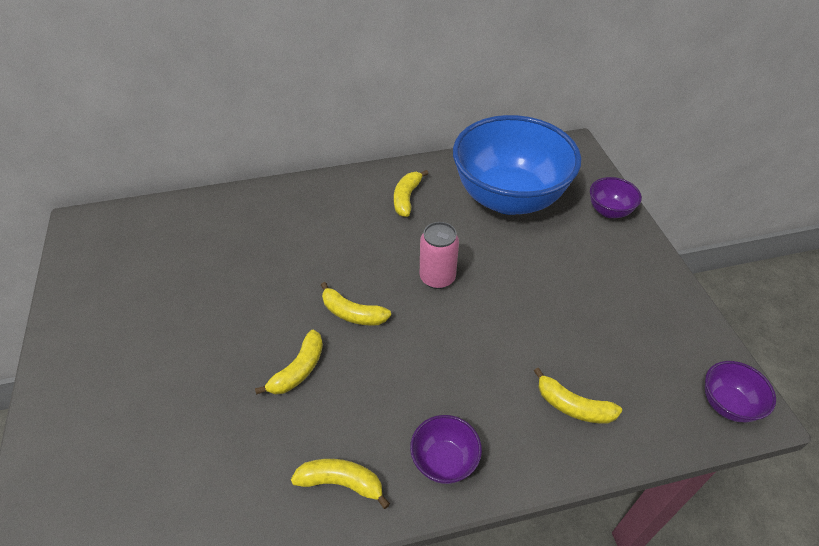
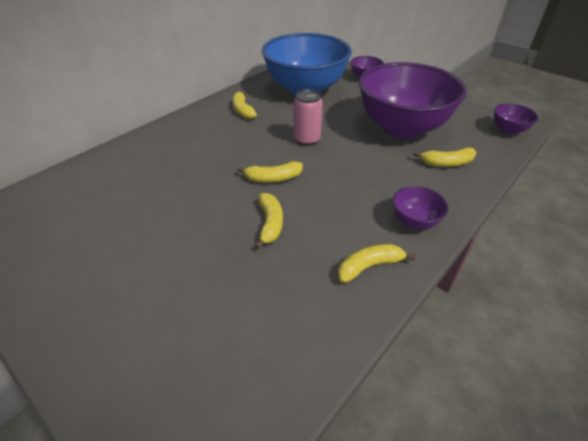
camera: 35 degrees left, 5 degrees down
(572, 320) = (401, 128): none -> purple bowl

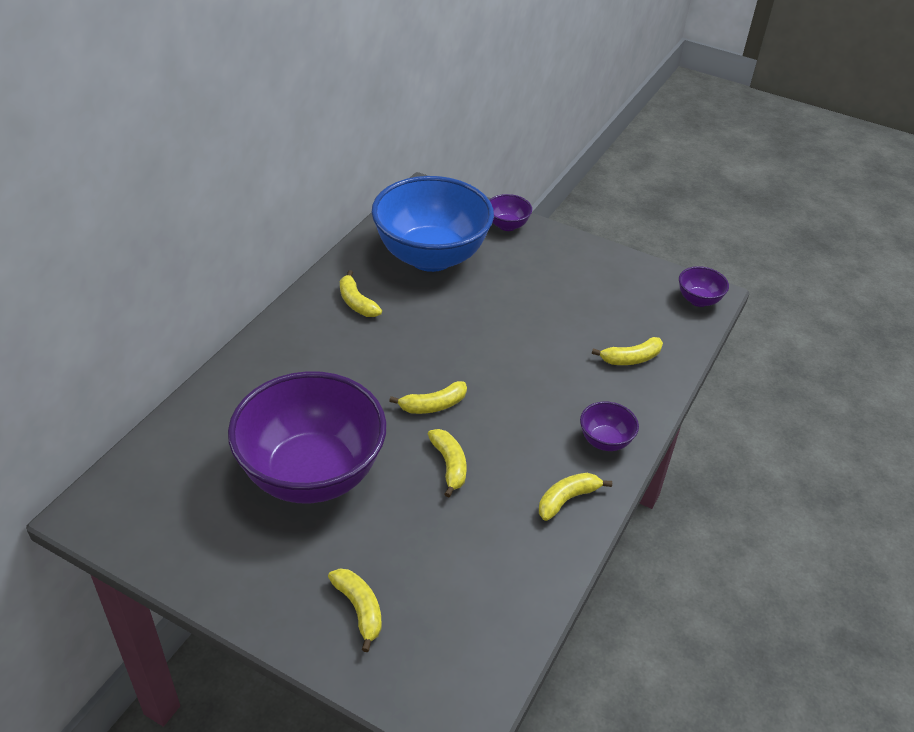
camera: 15 degrees left, 0 degrees up
(135, 341) = (359, 609): none -> yellow banana
(307, 139) = (457, 342): pink can -> none
(401, 128) = (571, 311): purple bowl -> purple bowl (312, 474)

